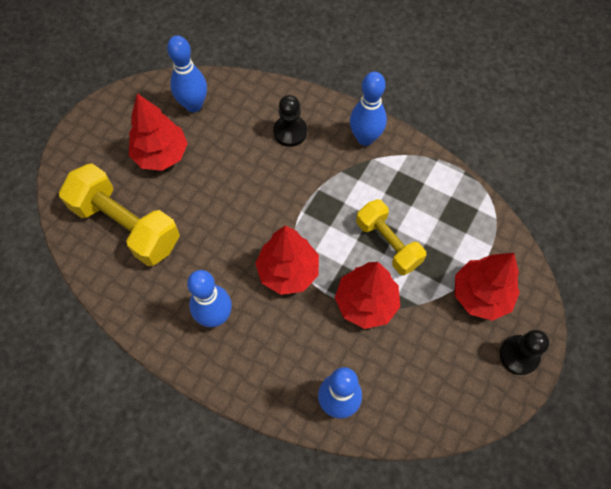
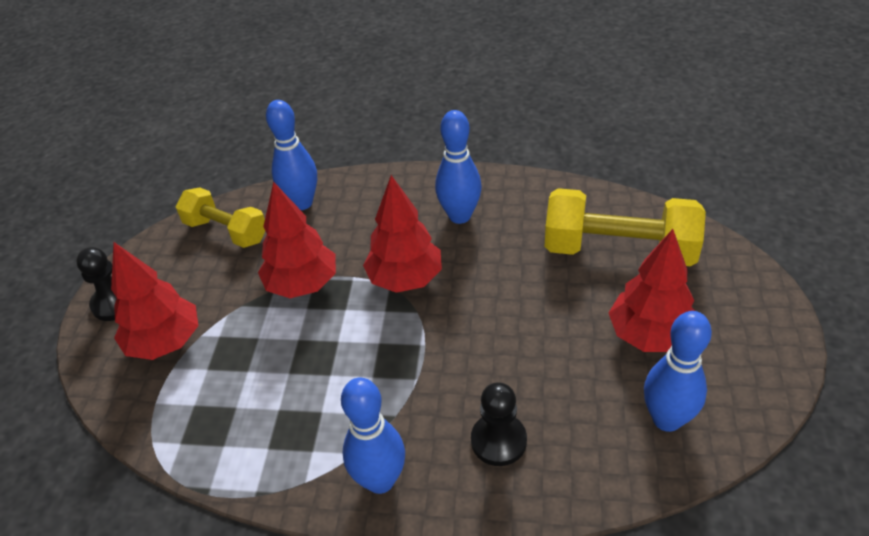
camera: 160 degrees right, 20 degrees down
(388, 243) = (296, 352): yellow dumbbell -> yellow dumbbell (226, 231)

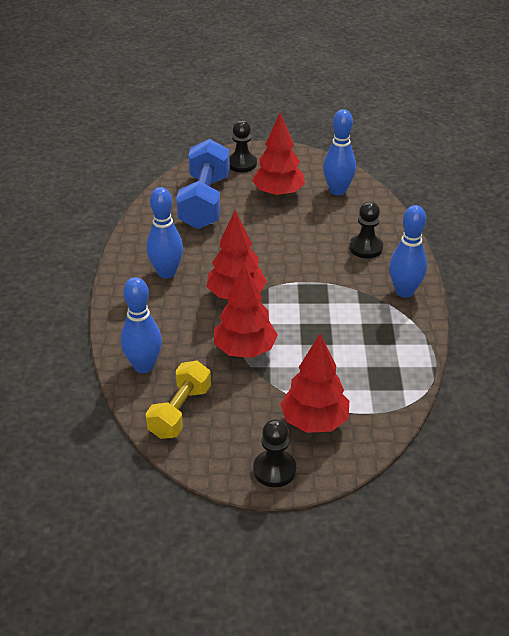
camera: 100 degrees left, 5 degrees down
(619, 250) = (204, 202): yellow dumbbell -> blue dumbbell
(732, 293) = (242, 164): none -> black pawn

